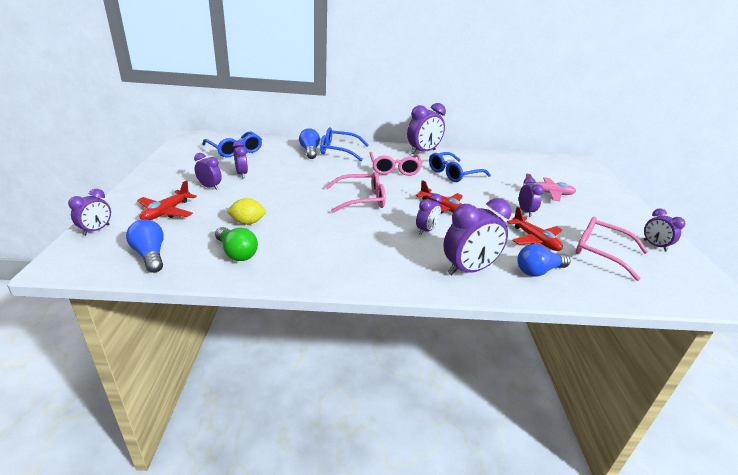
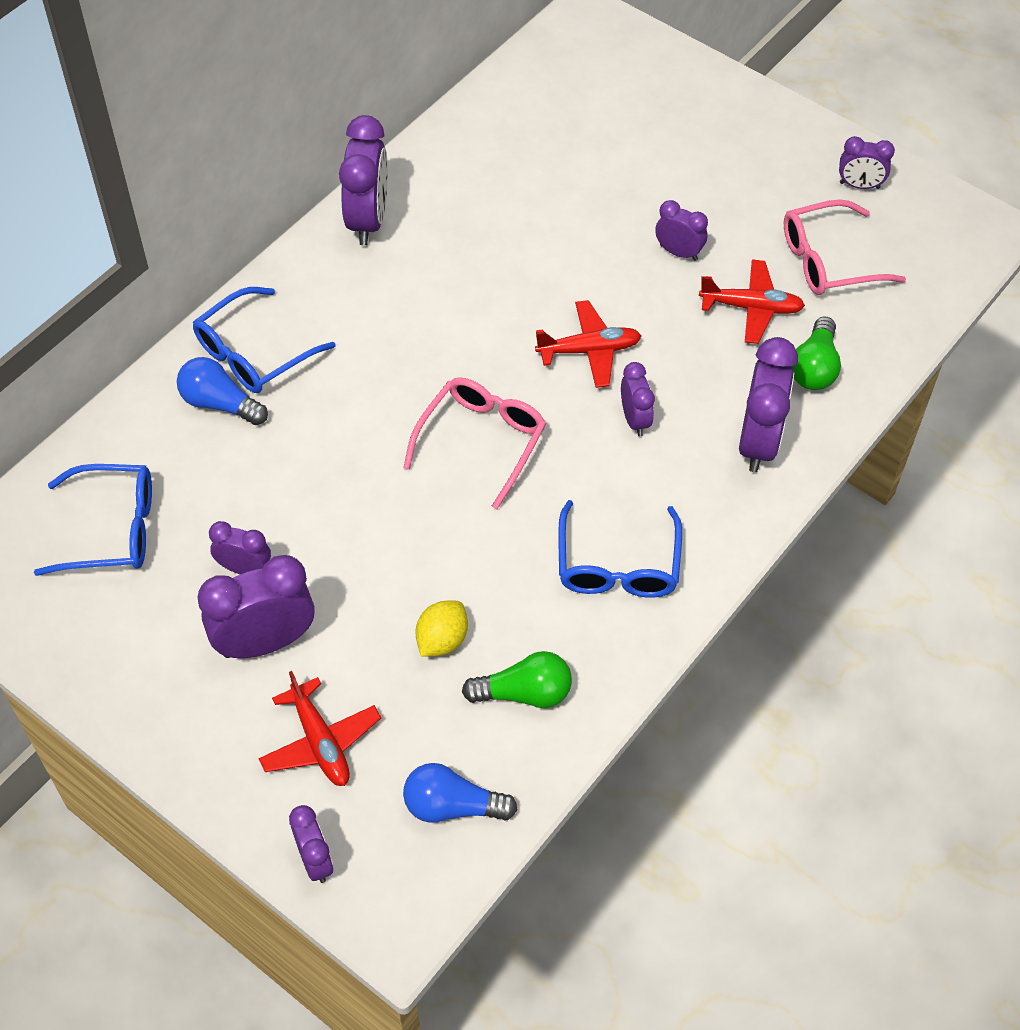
camera: 50 degrees left, 25 degrees up
(210, 187) = (265, 642): purple clock -> purple clock, size x1.78
(394, 169) = (405, 317): pink glasses -> none
(454, 173) = (490, 242): blue glasses -> blue glasses (617, 564)
(538, 271) = (814, 367): blue light bulb -> green light bulb
(548, 193) = (652, 172): pink plane -> none

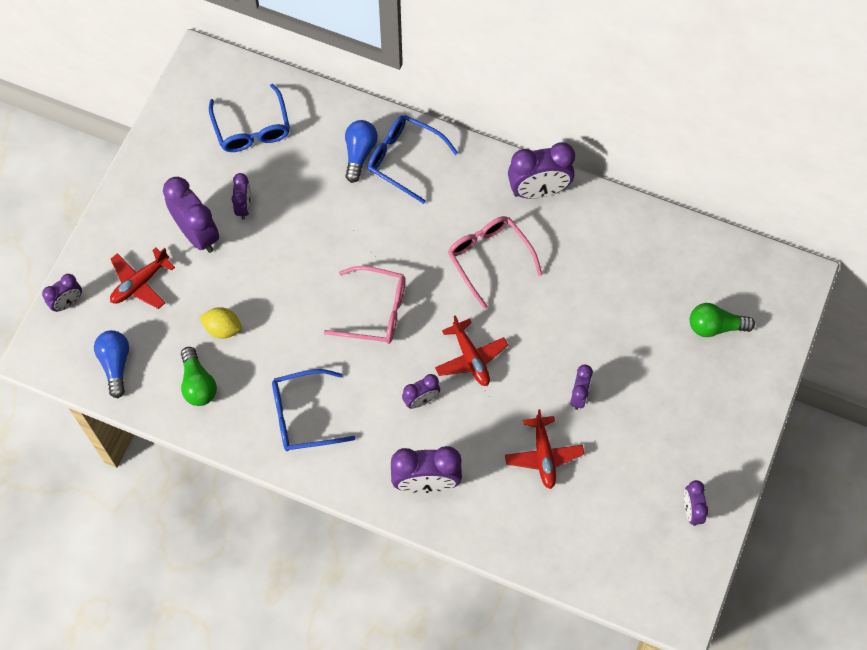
camera: 75 degrees right, 10 degrees up
(814, 367) = (503, 508): green light bulb -> green light bulb (715, 326)
(829, 260) = (607, 501): pink glasses -> pink glasses (489, 259)

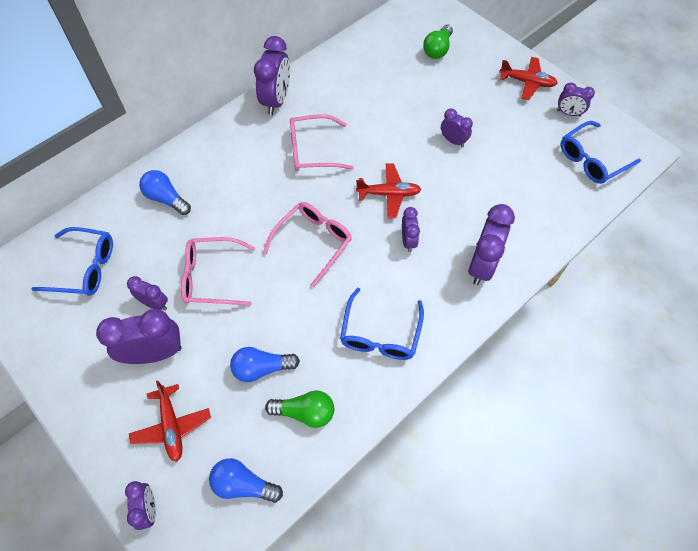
camera: 65 degrees left, 5 degrees down
(223, 328) = (262, 368): yellow lemon -> blue light bulb
(293, 240) = (212, 277): none -> pink glasses
(405, 160) = (194, 171): blue glasses -> blue glasses (592, 159)
(543, 455) = (491, 180): red plane -> red plane (527, 82)

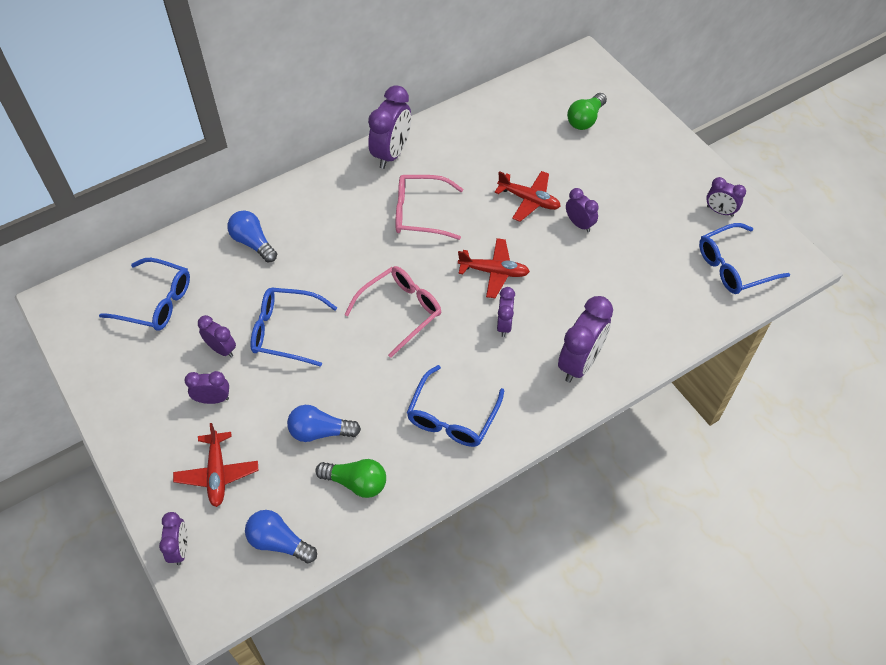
camera: 10 degrees right, 5 degrees down
(155, 353) = (213, 399): purple clock -> purple clock, size x0.56
(212, 277) = (286, 331): pink glasses -> blue glasses
(527, 82) = (680, 170): red plane -> red plane (529, 200)

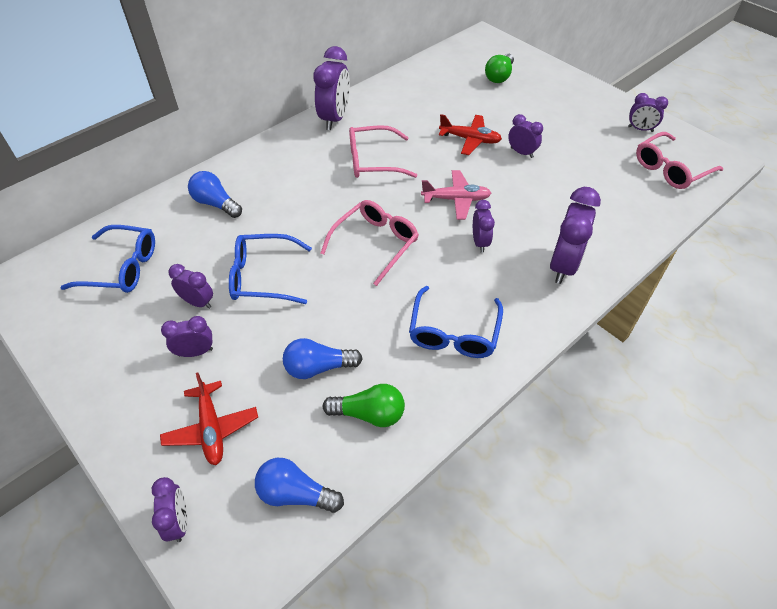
camera: 10 degrees left, 5 degrees down
(494, 272) = (456, 199): red plane -> pink plane
(734, 266) = (671, 169): blue glasses -> pink glasses

